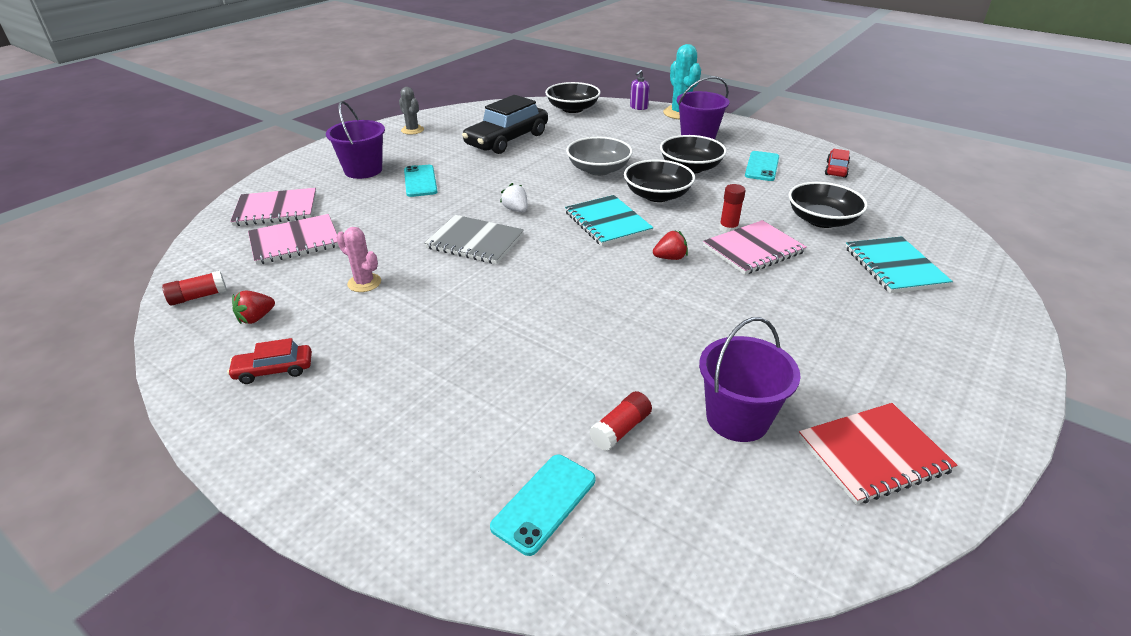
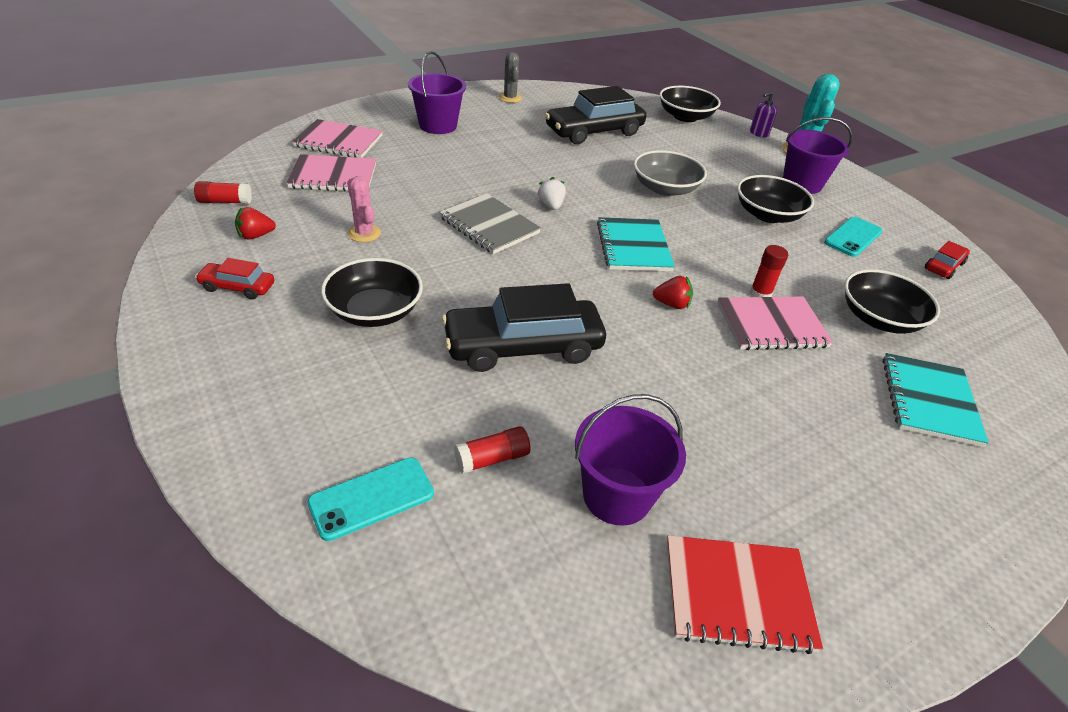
camera: 20 degrees right, 5 degrees up
(420, 181) = (481, 151): turquoise phone -> none
(578, 331) = (523, 346): none -> black car
(657, 195) = (708, 234): black bowl -> black bowl (375, 311)

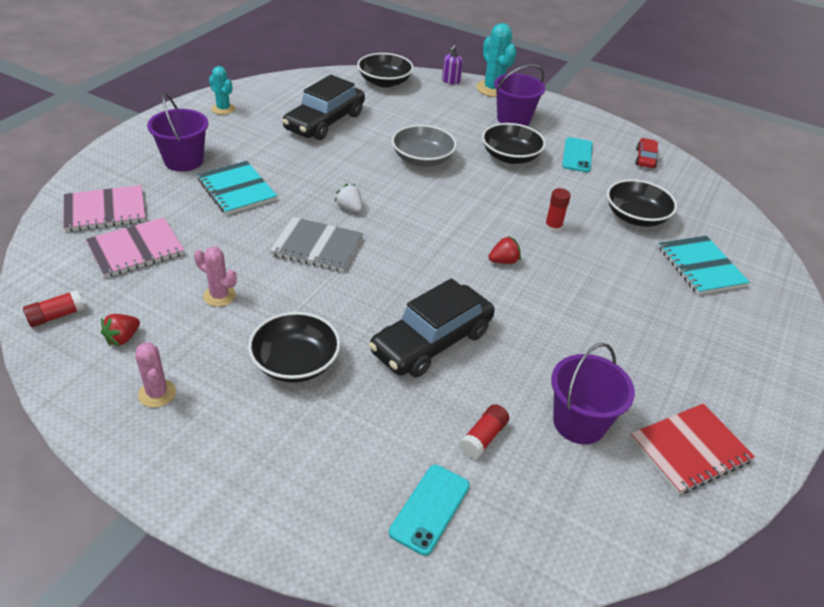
camera: 30 degrees left, 0 degrees up
(238, 287) = (157, 393): red car -> pink cactus
(510, 98) = (223, 109): grey cactus -> turquoise cactus
(633, 247) = (440, 222): turquoise notebook -> turquoise notebook (236, 190)
(771, 325) = (577, 250): pink notebook -> none

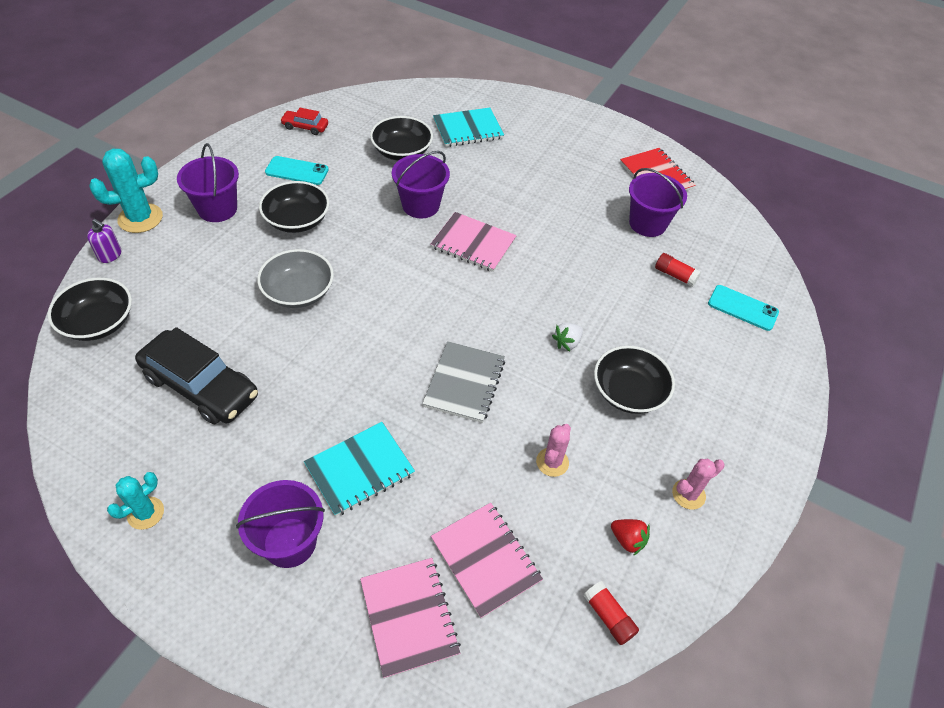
camera: 90 degrees left, 10 degrees up
(350, 208) = (395, 357): white strawberry -> white strawberry (567, 343)
(431, 342) = (584, 299): black car -> none
(503, 261) = (473, 243): red strawberry -> pink notebook
(553, 227) = (420, 205): red glue stick -> purple bucket

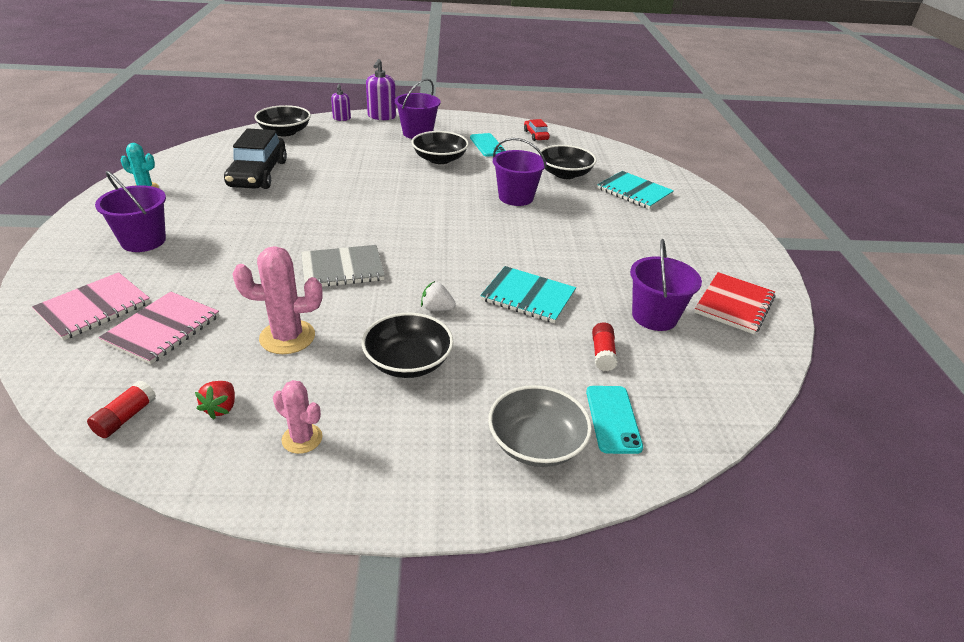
camera: 60 degrees right, 15 degrees down
(140, 218) = (381, 116): turquoise cactus -> purple soap dispenser
(298, 292) = (371, 179): grey bowl -> grey bowl (536, 443)
(360, 470) = (222, 248): turquoise notebook -> turquoise notebook (528, 296)
(473, 243) = (502, 230): pink notebook -> none
(552, 462) = (287, 337): pink cactus -> pink cactus, size x1.62

